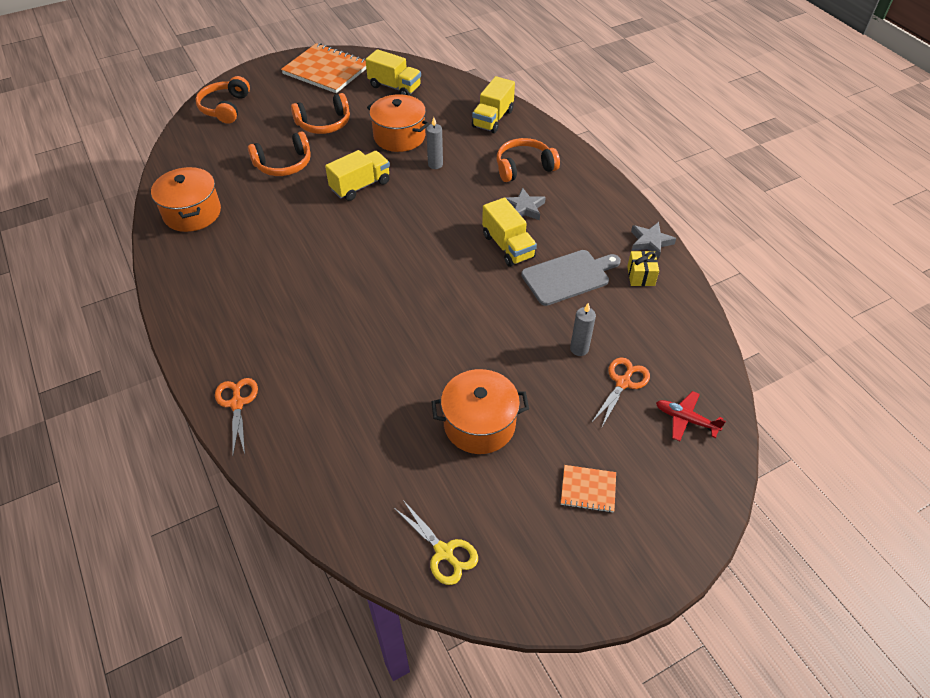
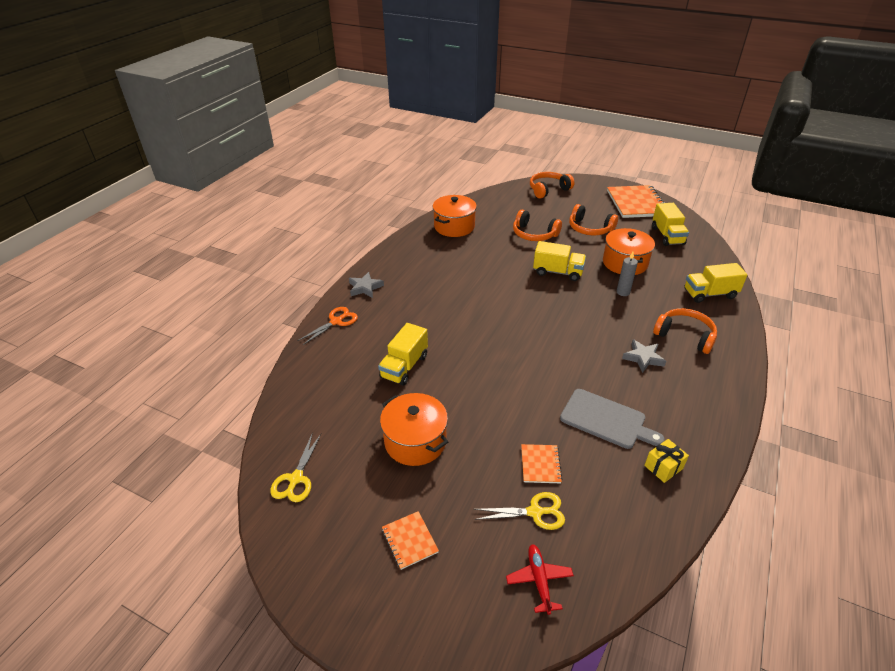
camera: 55 degrees right, 10 degrees down
(508, 246) = (594, 369): yellow truck -> yellow truck (404, 366)
(579, 349) = (540, 464): grey candle -> orange notebook
(623, 383) = (535, 512): orange scissors -> yellow scissors
(650, 242) = (710, 455): grey star -> grey star (365, 288)

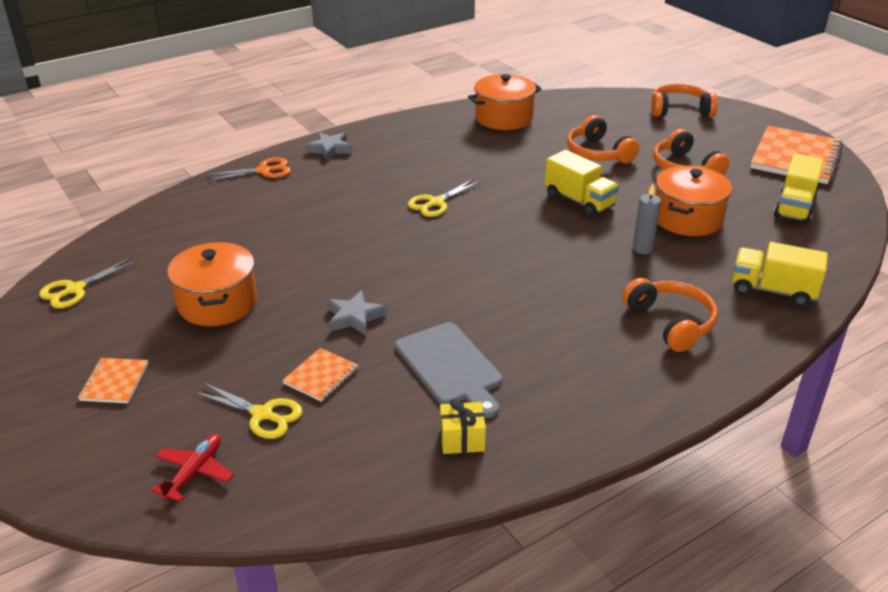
camera: 30 degrees right, 5 degrees down
(404, 366) = (285, 234): yellow truck -> none
(477, 304) = (436, 203): none -> yellow scissors
(643, 358) = (579, 325): grey star -> grey star (354, 317)

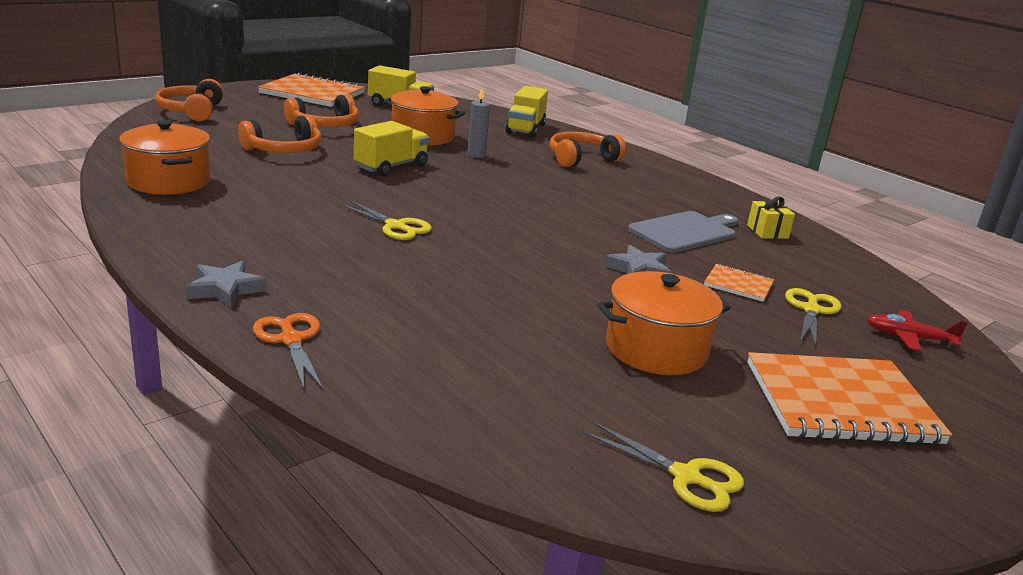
camera: 100 degrees left, 10 degrees down
(114, 382) = (840, 402): orange notebook -> orange notebook, size x2.09

